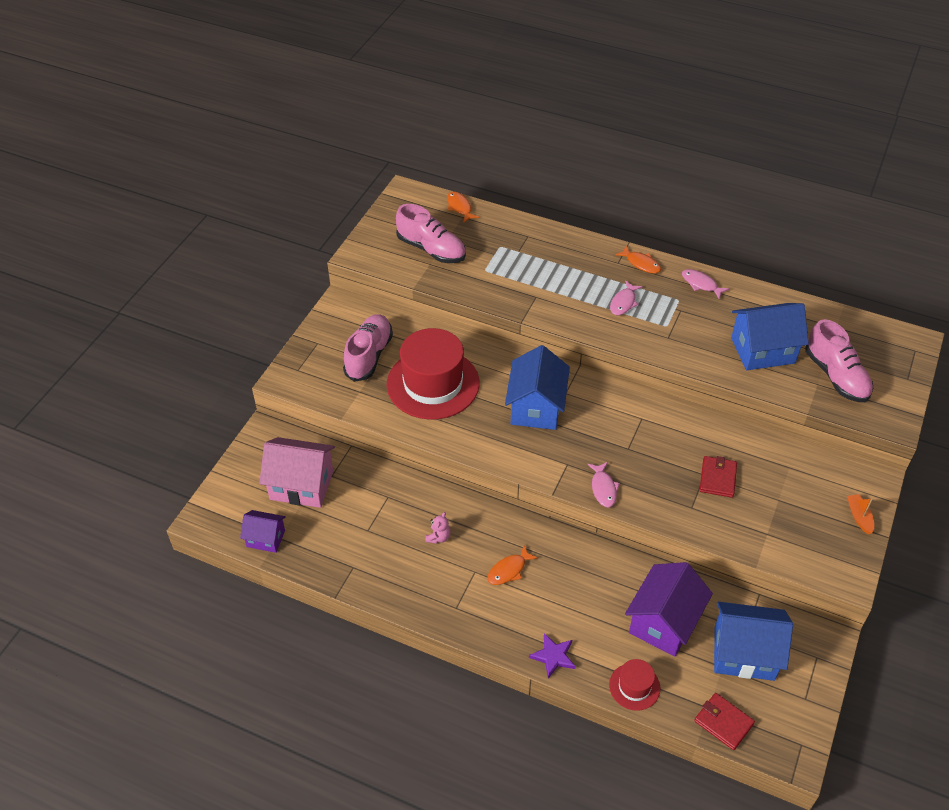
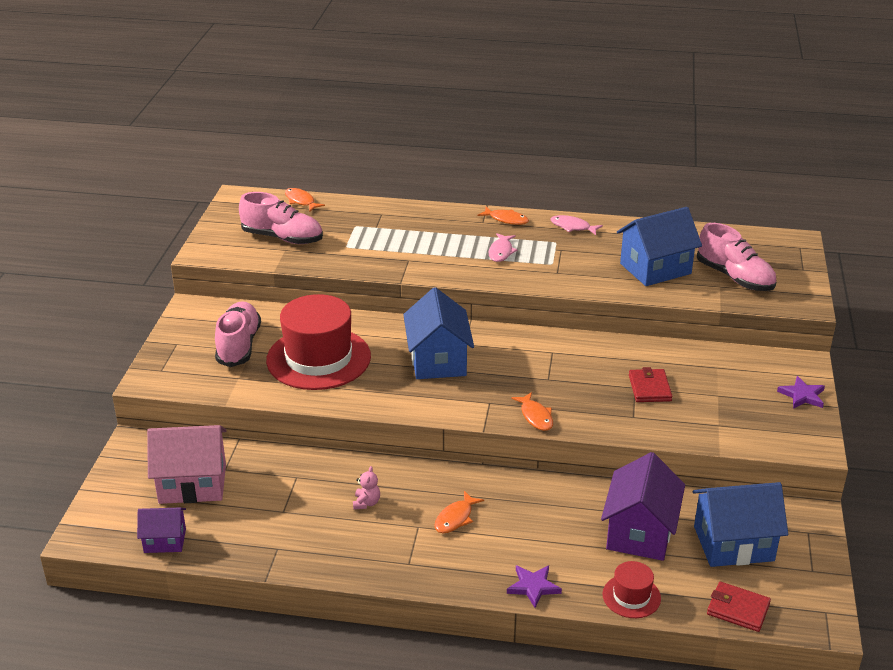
camera: 15 degrees left, 15 degrees down
(603, 488) = (535, 416): pink fish -> orange fish
(859, 517) = (802, 395): orange boat -> purple star

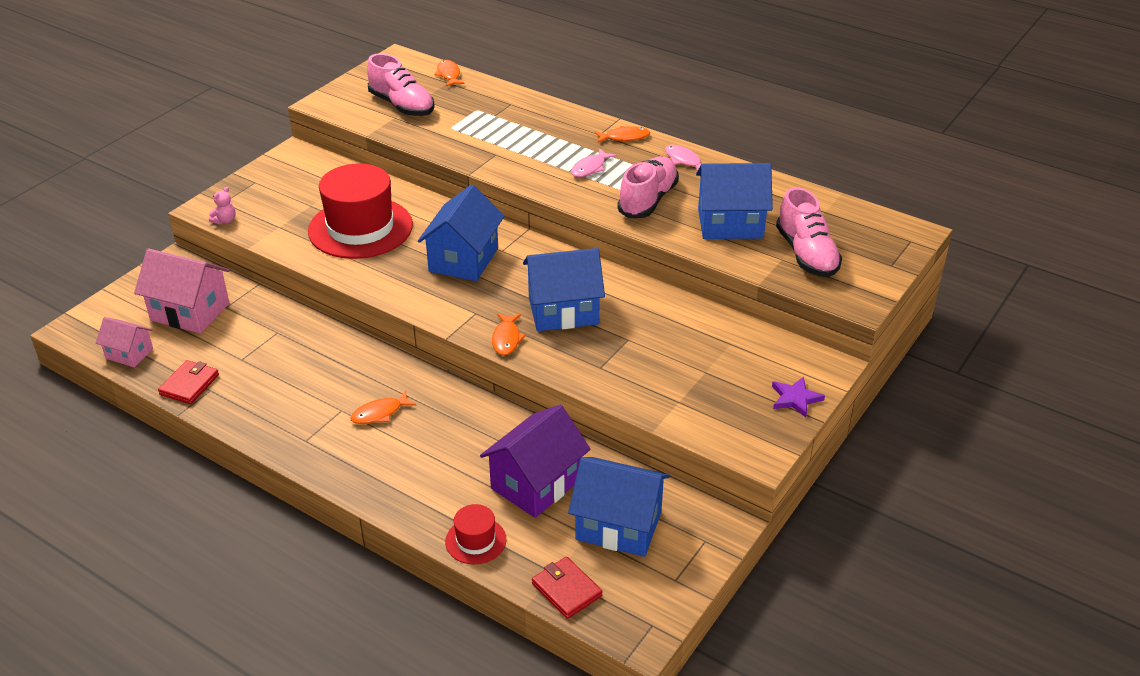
camera: 25 degrees right, 5 degrees up
(165, 540) = (129, 353): purple house -> pink house
(239, 345) = (303, 198): pink shoe -> pink shoe (648, 200)
(366, 503) = (315, 374): pink teddy bear -> pink teddy bear (225, 220)
(506, 219) = (624, 137): orange fish -> orange fish turned 60 degrees counterclockwise
(533, 587) = (394, 499): purple star -> none
(562, 380) = (563, 311): none -> blue house
(649, 388) = (642, 344): red wallet -> red wallet (189, 384)

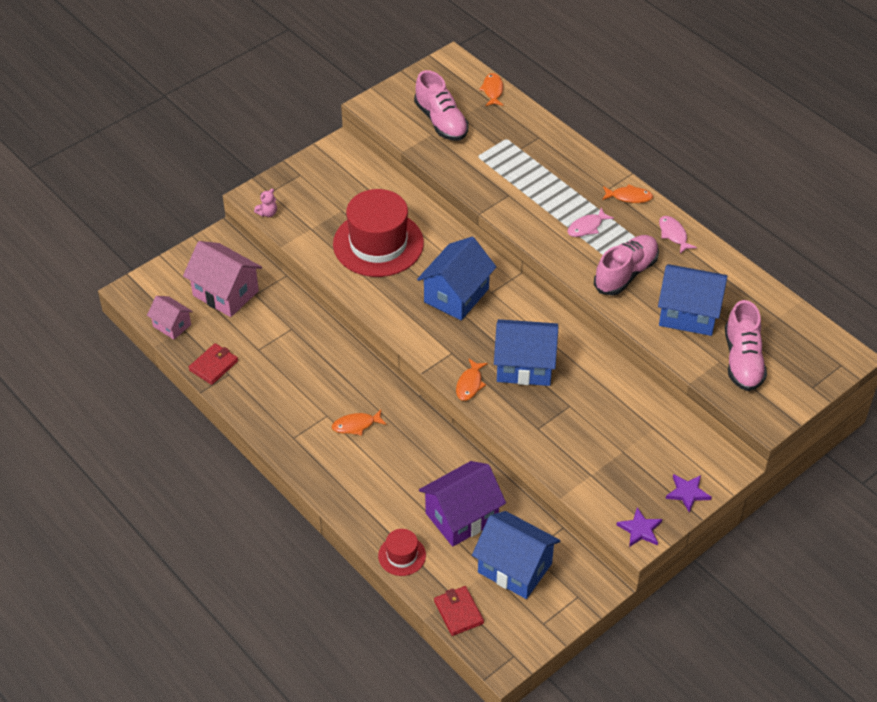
camera: 15 degrees right, 10 degrees up
(758, 446) = (640, 530): none -> purple star

